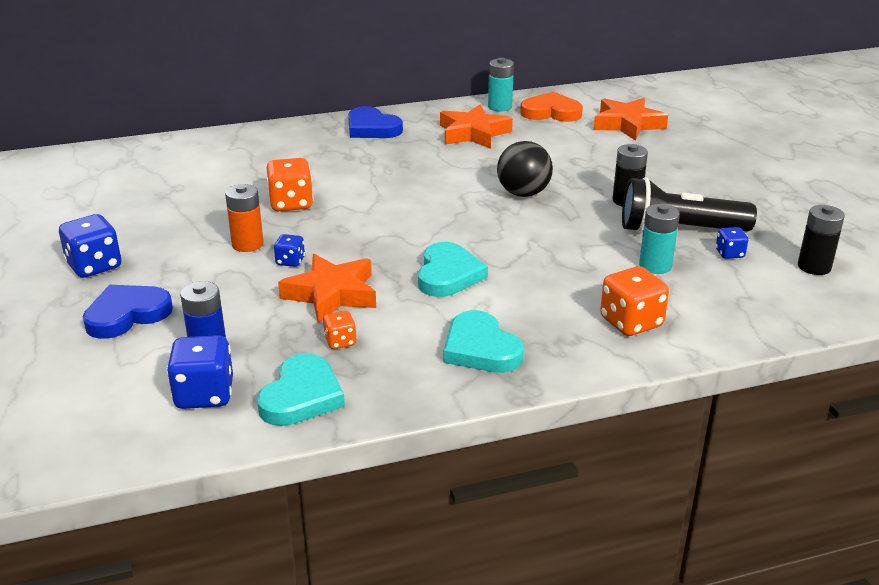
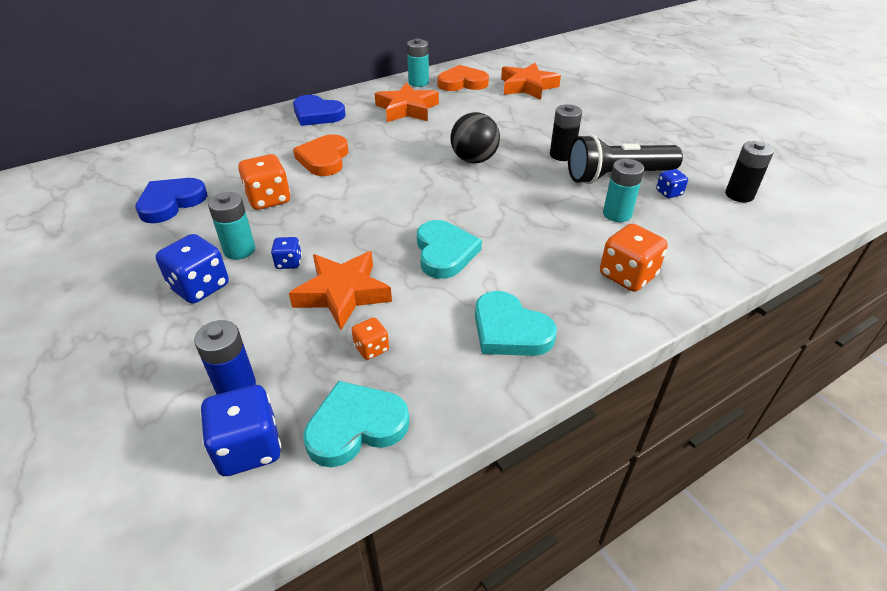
camera: 15 degrees left, 10 degrees up
(94, 266) = (81, 302): blue dice -> blue dice (200, 287)
(127, 315) = (132, 358): blue heart -> blue heart (171, 203)
(247, 244) = (239, 250): orange battery -> turquoise battery
(301, 396) = (356, 426): turquoise heart -> turquoise heart turned 120 degrees counterclockwise
(362, 173) = (324, 159): none -> orange heart

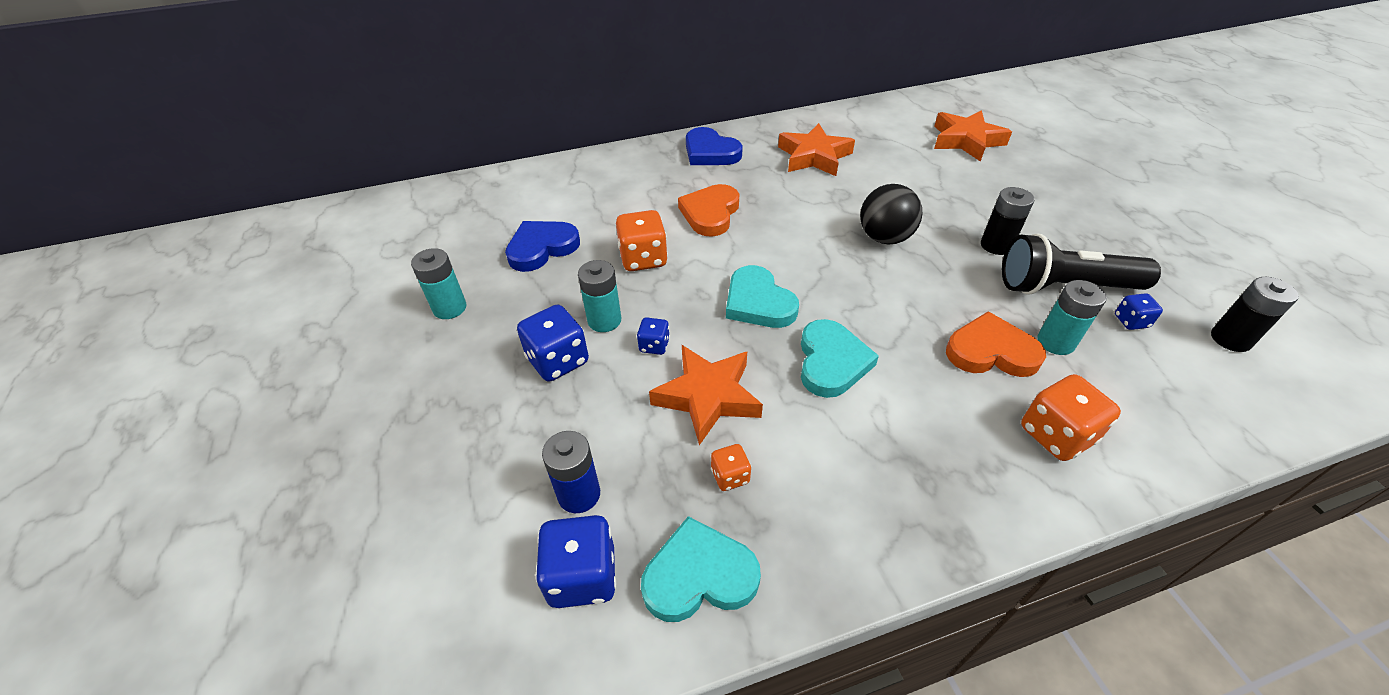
camera: 15 degrees right, 5 degrees up
(418, 83) = (832, 121): turquoise battery -> turquoise battery (449, 308)
(462, 83) = (885, 127): orange heart -> orange heart (991, 351)
(509, 330) = (894, 484): turquoise heart -> turquoise heart (758, 302)

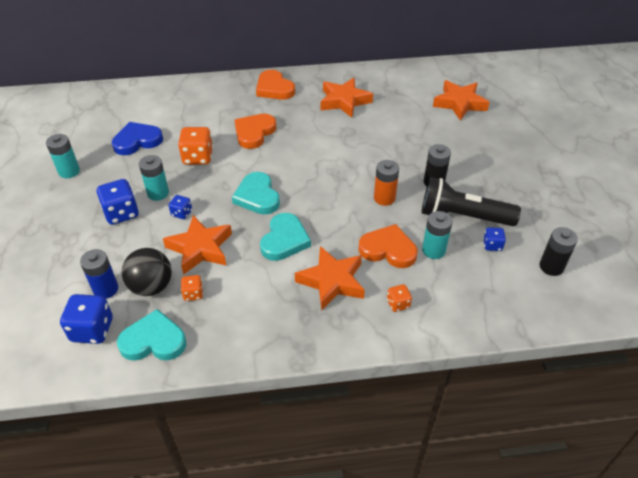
camera: 10 degrees right, 0 degrees up
(710, 152) = (274, 88): blue heart -> orange heart
(884, 238) = (361, 166): black ball -> black ball (151, 286)
(937, 415) = (332, 281): none -> orange star
(942, 277) = (384, 198): none -> orange battery
(1056, 435) = (398, 304): orange dice -> orange dice, size x0.55

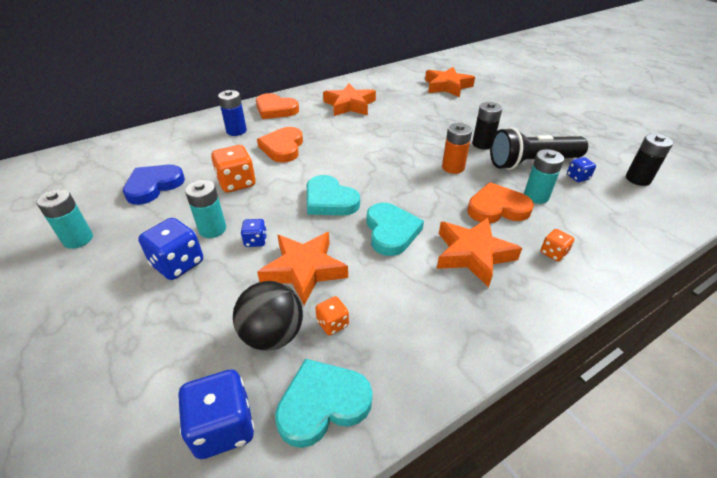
camera: 25 degrees left, 5 degrees down
(106, 289) = (210, 362): blue battery -> blue battery (236, 131)

